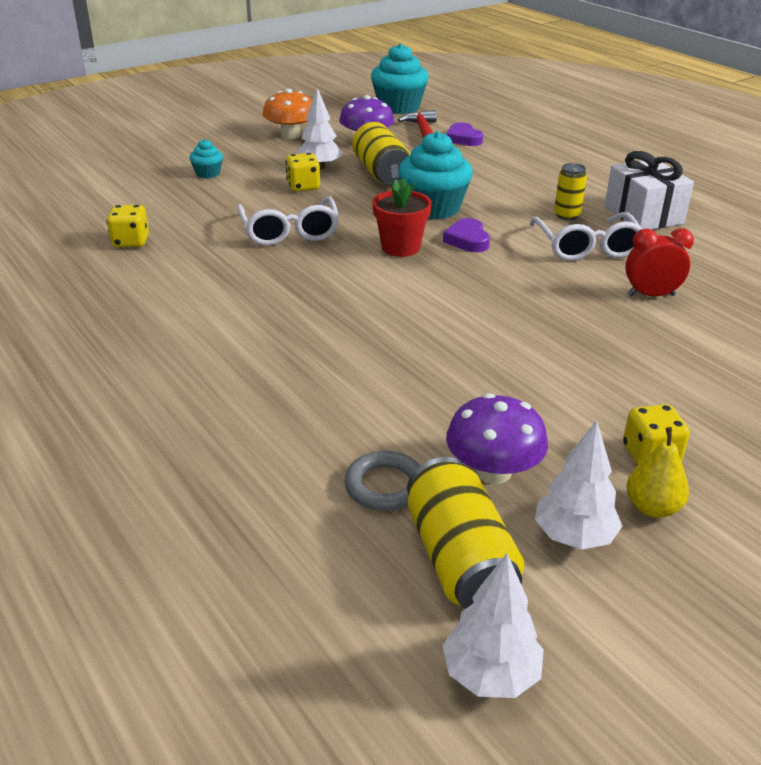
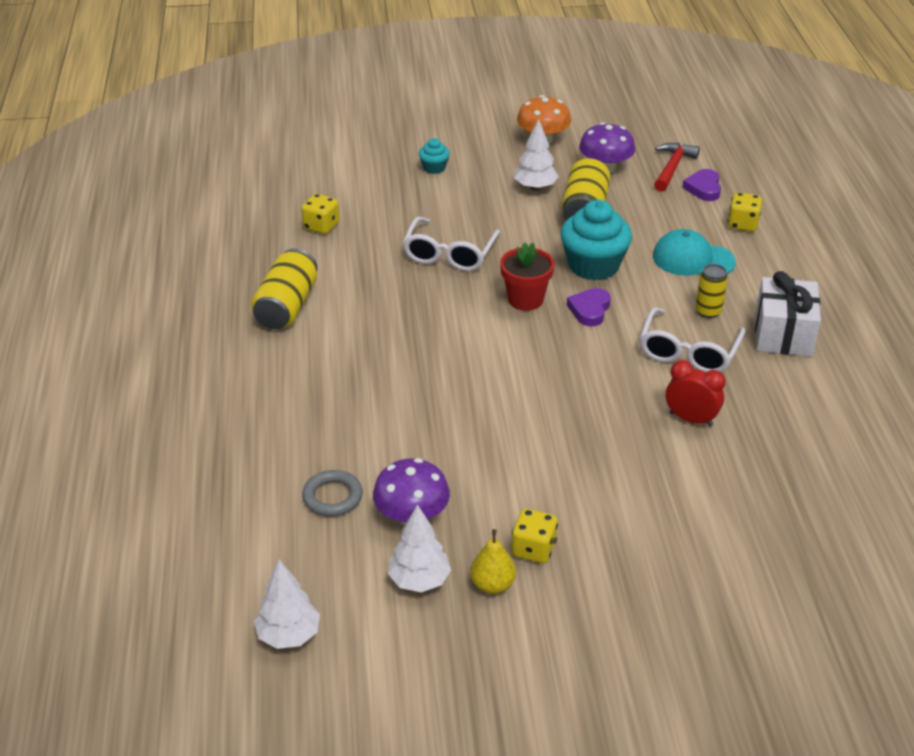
camera: 30 degrees right, 5 degrees up
(303, 186) = (502, 206): yellow dice -> yellow dice (742, 224)
(399, 107) = (679, 128): turquoise cupcake -> none
(459, 559) = (334, 564): yellow can -> yellow can (287, 306)
(511, 184) = (693, 259): none -> turquoise cap

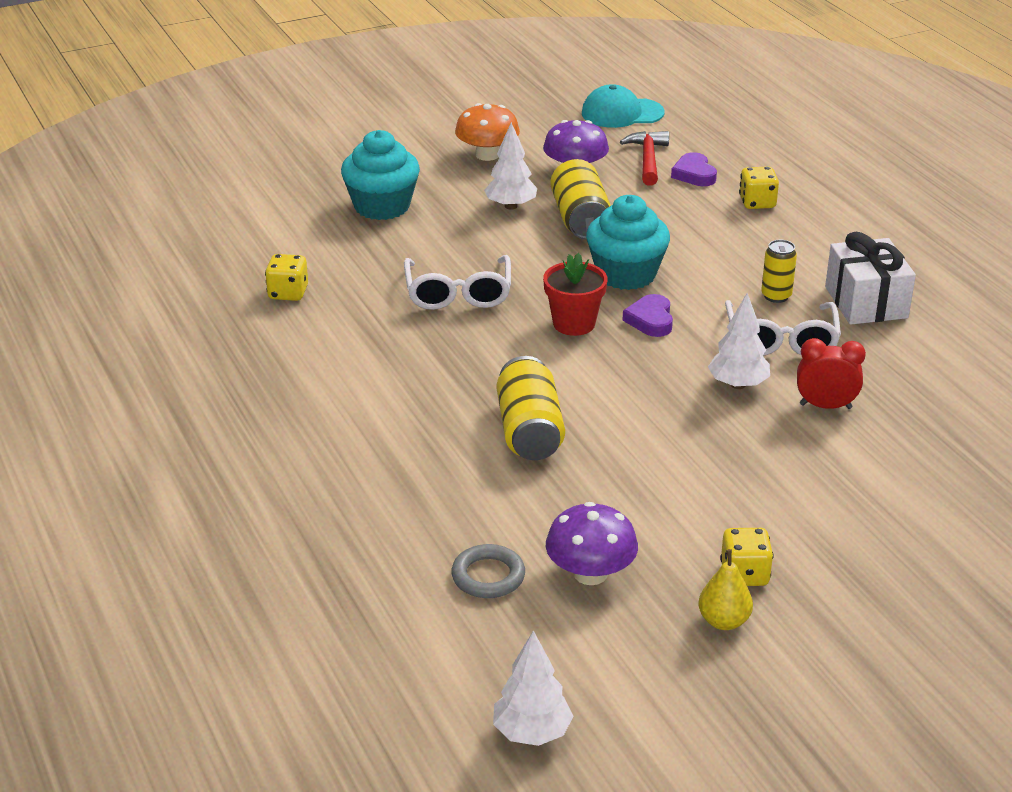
camera: 20 degrees left, 5 degrees down
(287, 306) = (303, 387): yellow can -> yellow can (529, 431)
(419, 580) = (641, 638): white tree -> white tree (737, 385)
(434, 168) = (382, 206): turquoise cupcake -> turquoise cupcake, size x2.06
(693, 259) = (727, 247): turquoise cap -> turquoise cap (622, 113)

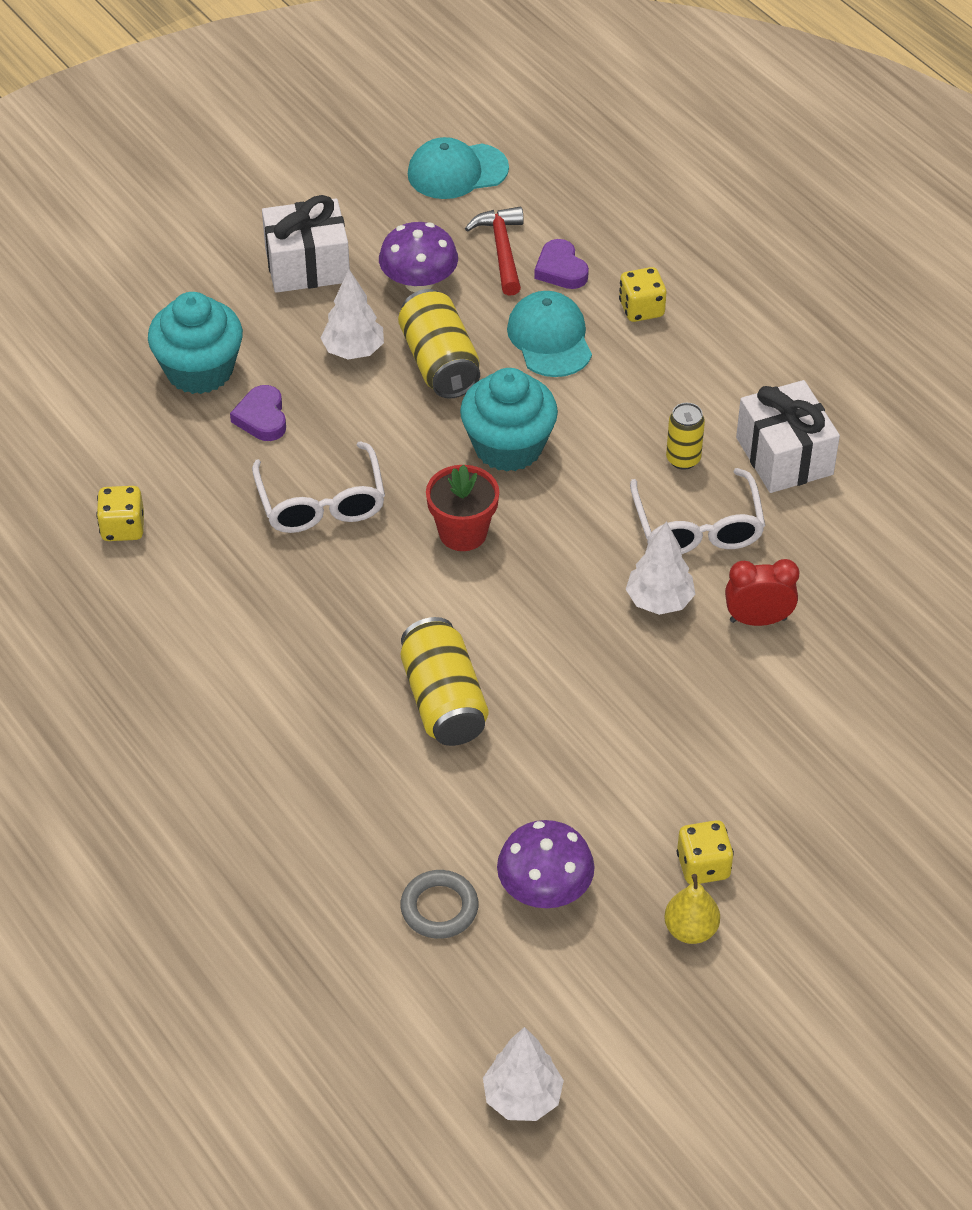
camera: 10 degrees left, 15 degrees up
(487, 155) = (307, 265): orange mushroom -> white gift
(650, 320) = (548, 515): purple heart -> purple heart (262, 418)
(676, 213) = (550, 338): none -> turquoise cap

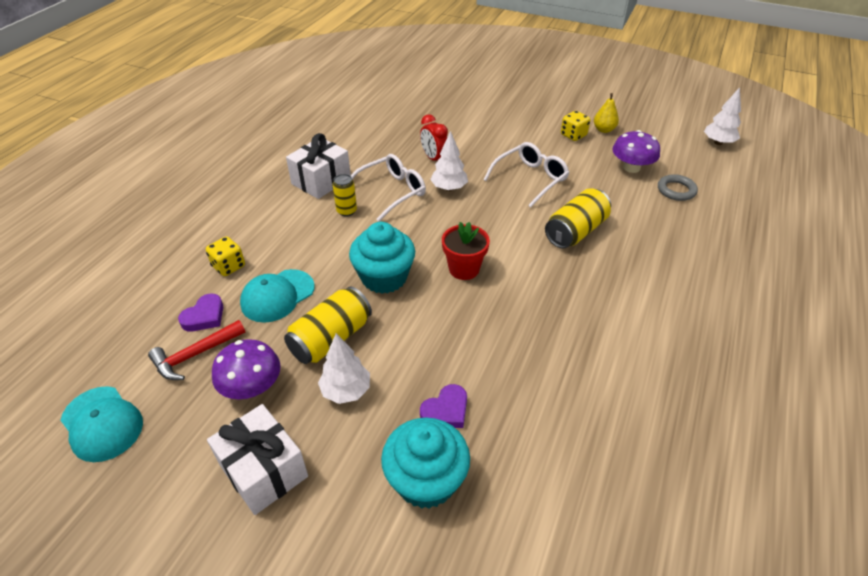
camera: 120 degrees left, 5 degrees down
(123, 528) = (605, 437): yellow dice -> none
(321, 501) = (492, 340): white glasses -> white glasses (529, 179)

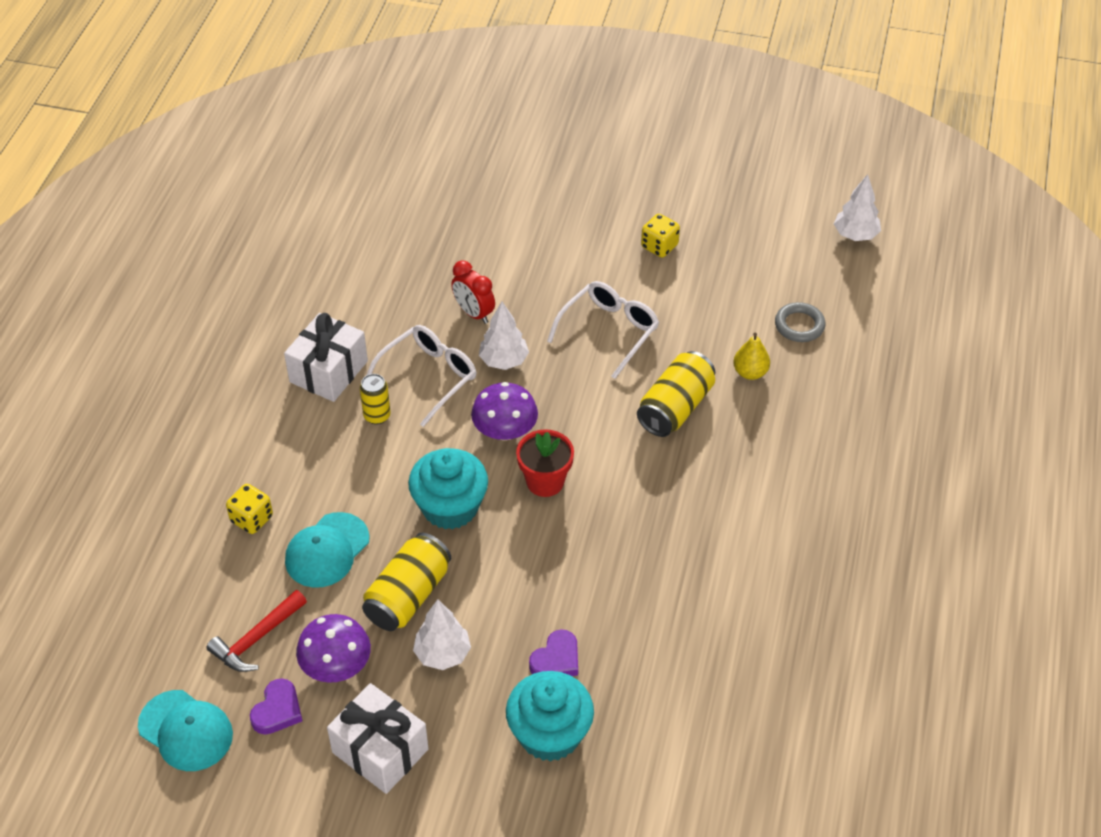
camera: 10 degrees left, 5 degrees up
(204, 316) = (248, 590): purple heart -> purple heart (277, 710)
(604, 130) = (700, 231): yellow pear -> yellow pear (750, 372)
(631, 167) = (741, 294): purple mushroom -> purple mushroom (505, 430)

